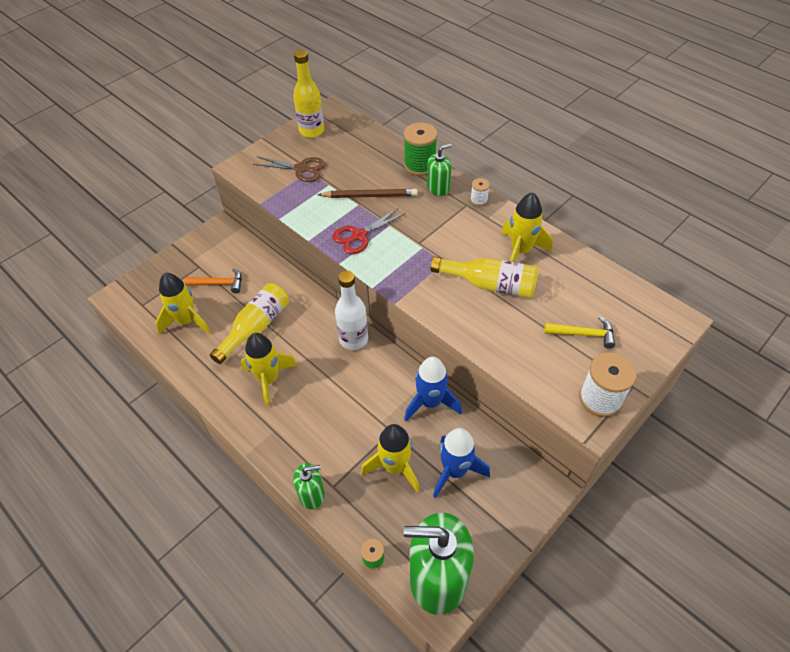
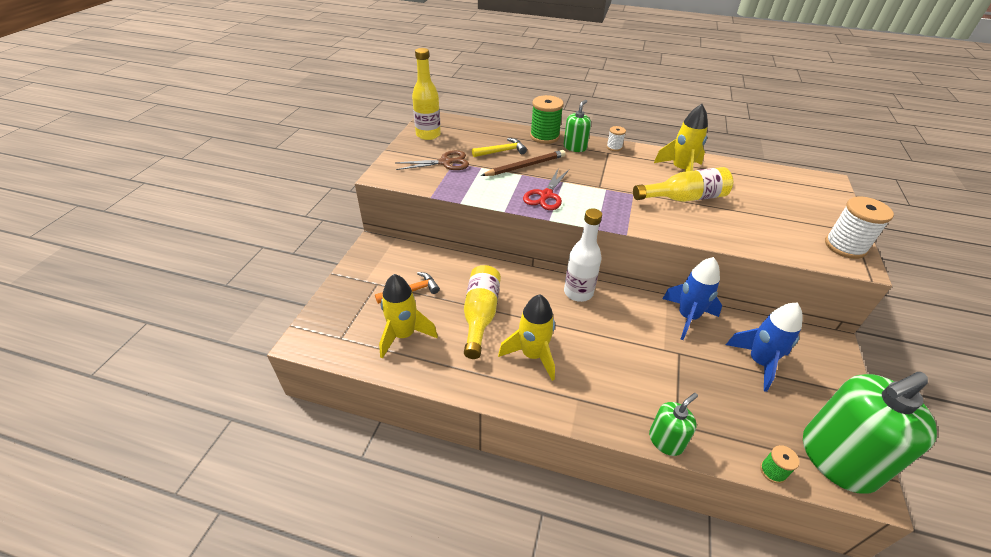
camera: 30 degrees left, 10 degrees down
(395, 467) = (711, 381): yellow rocket -> none
(583, 334) = (784, 209): yellow hammer -> yellow hammer (501, 151)

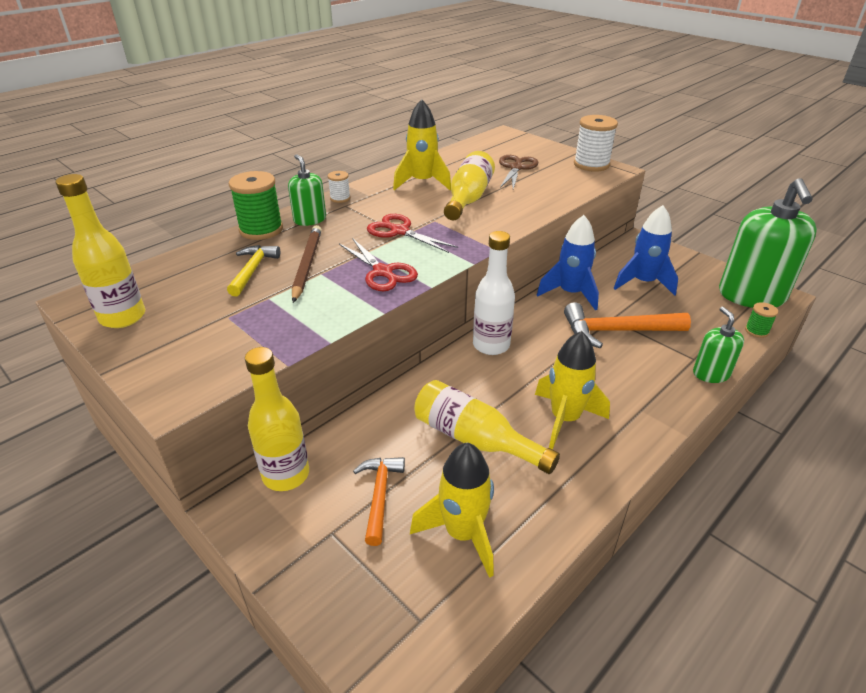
camera: 60 degrees left, 5 degrees down
(404, 251) = (286, 475): none -> yellow bottle
(445, 162) = (219, 325): brown scissors -> brown scissors (516, 168)
(601, 184) = (399, 231): none -> red scissors
(665, 361) = (617, 331): none -> orange hammer

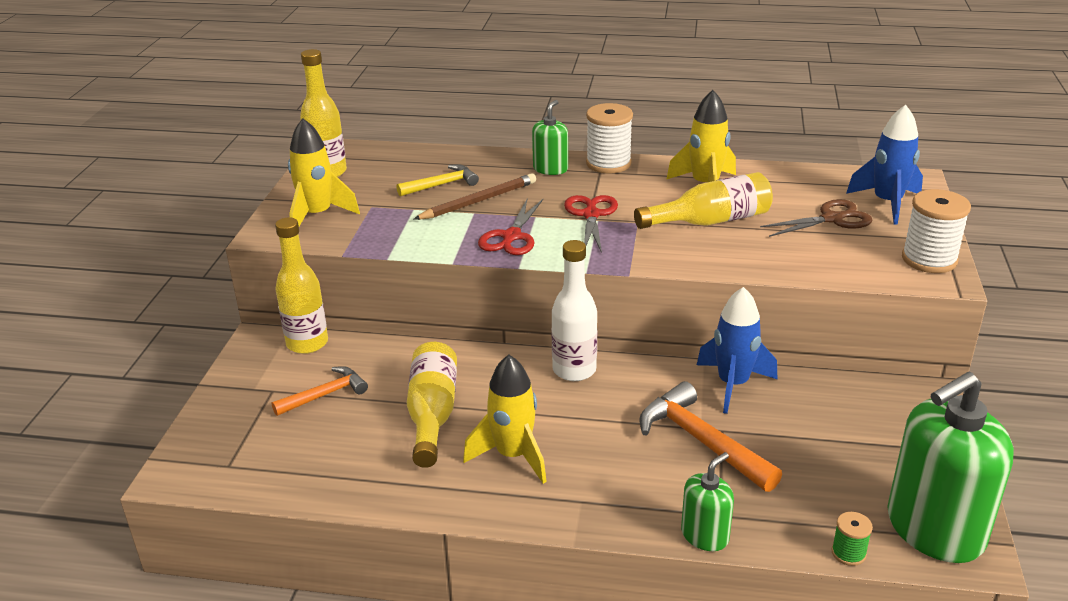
camera: 55 degrees right, 5 degrees down
(261, 230) = (504, 158): green spool -> none
(340, 198) = (608, 163): white spool -> white spool, size x1.94
(462, 533) = (322, 451): yellow rocket -> yellow rocket (317, 215)
(643, 283) = (833, 429): blue rocket -> blue rocket (887, 203)

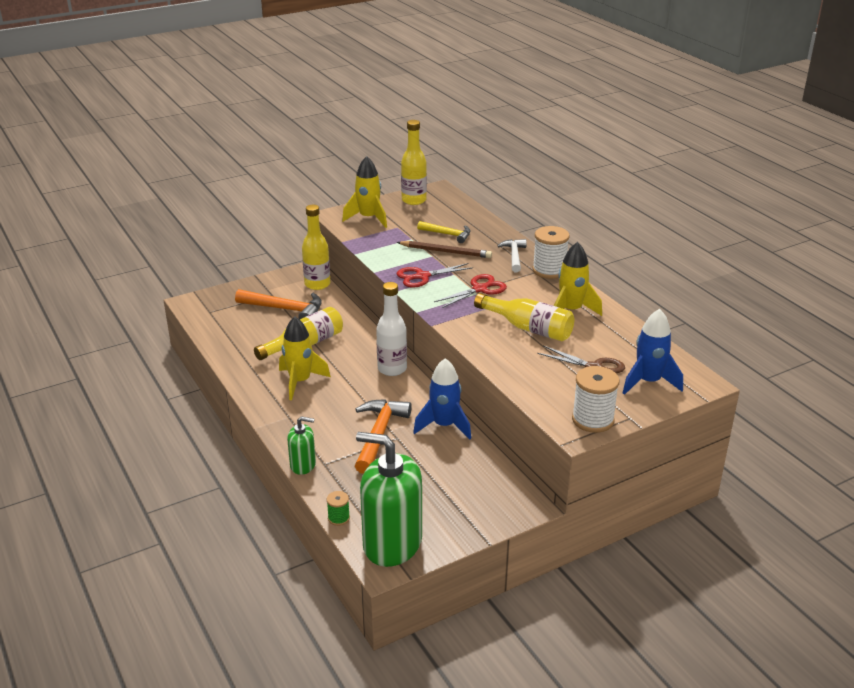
camera: 50 degrees right, 0 degrees up
(325, 395) = (285, 309): orange hammer -> orange hammer, size x1.60
(550, 169) = (514, 256): green soap dispenser -> white hammer

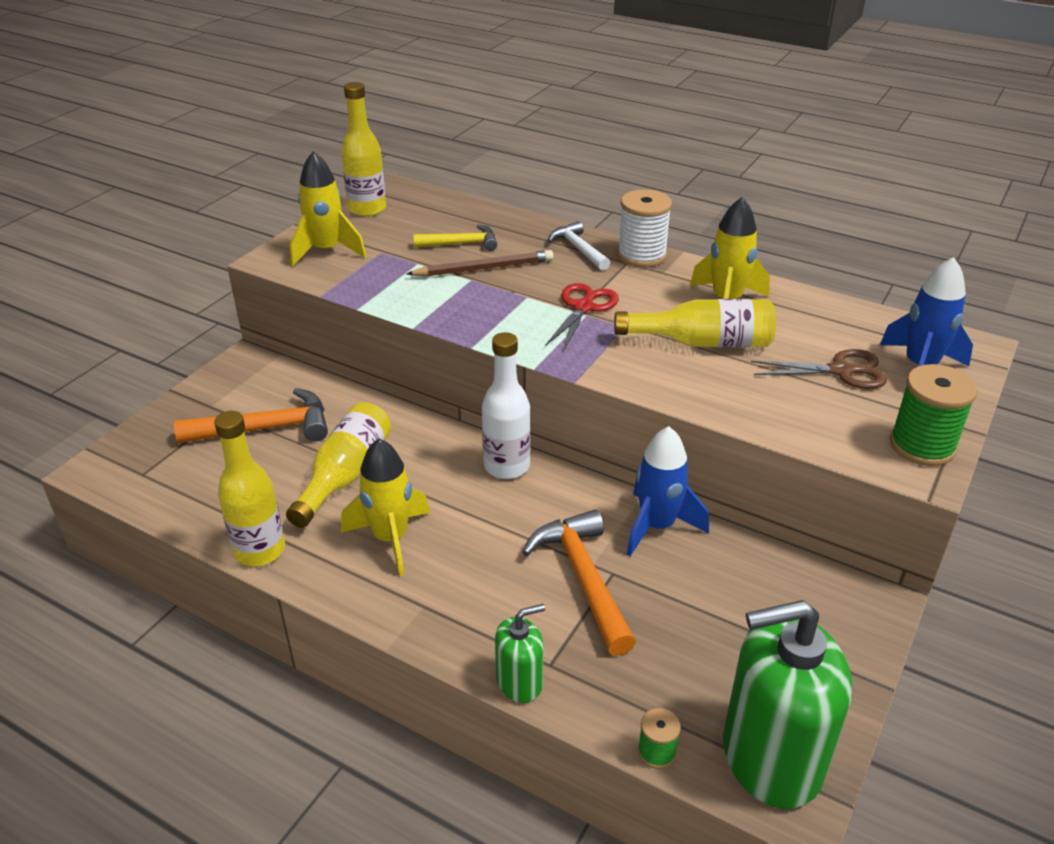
camera: 30 degrees left, 5 degrees up
(317, 284) = (283, 374): yellow bottle -> yellow bottle (260, 550)
(422, 276) = (488, 313): red scissors -> none
(592, 420) = (922, 446): white spool -> green spool

